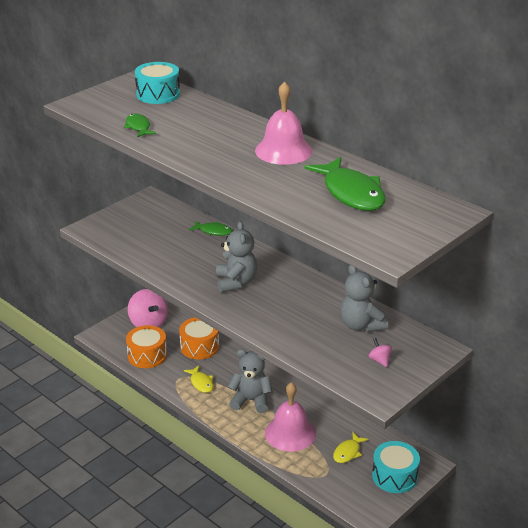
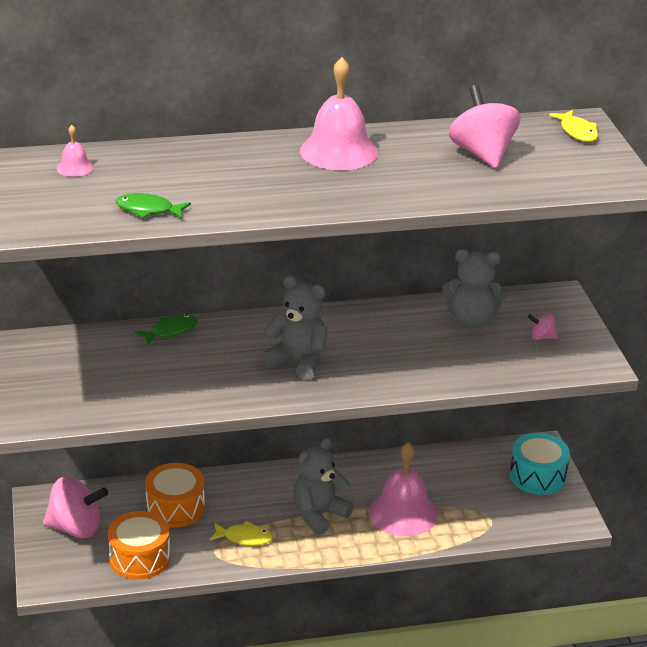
camera: 55 degrees left, 0 degrees up
(158, 94) = (75, 167): turquoise drum -> pink bell
(348, 452) = (473, 488): yellow fish -> yellow fish (577, 132)
(351, 193) = (482, 154): green fish -> pink spinning top

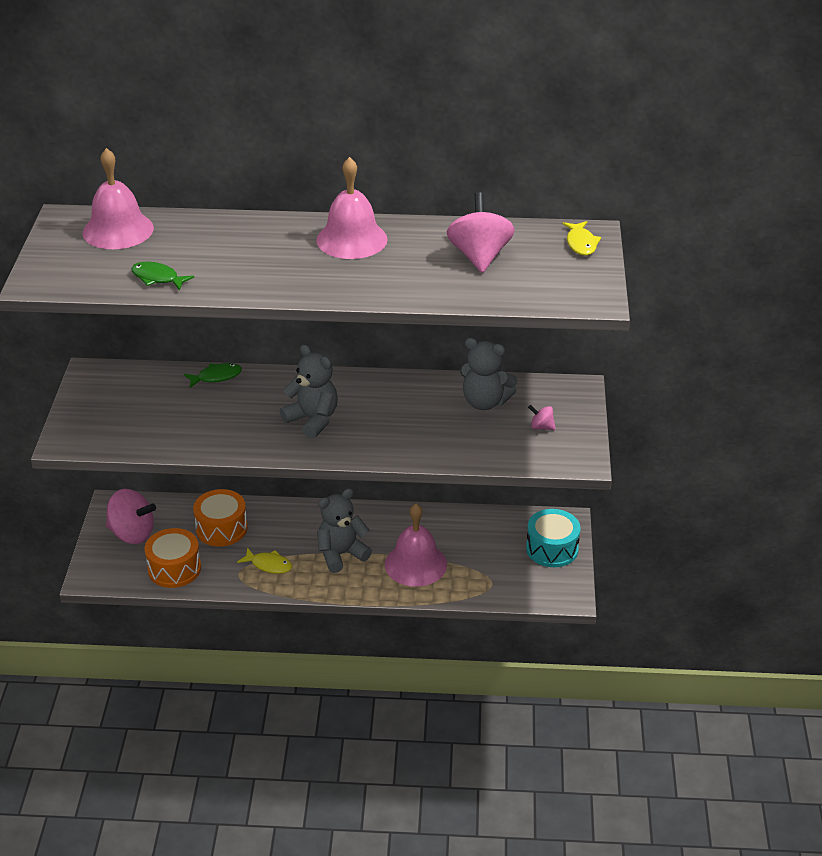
camera: 15 degrees right, 5 degrees up
(75, 167) = (118, 230): pink bell -> pink bell, size x2.19

